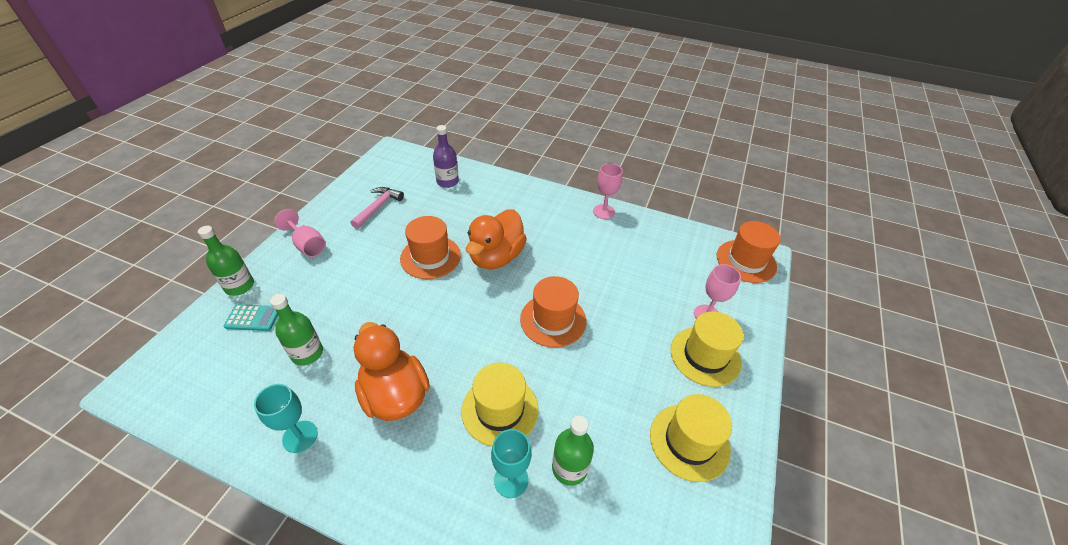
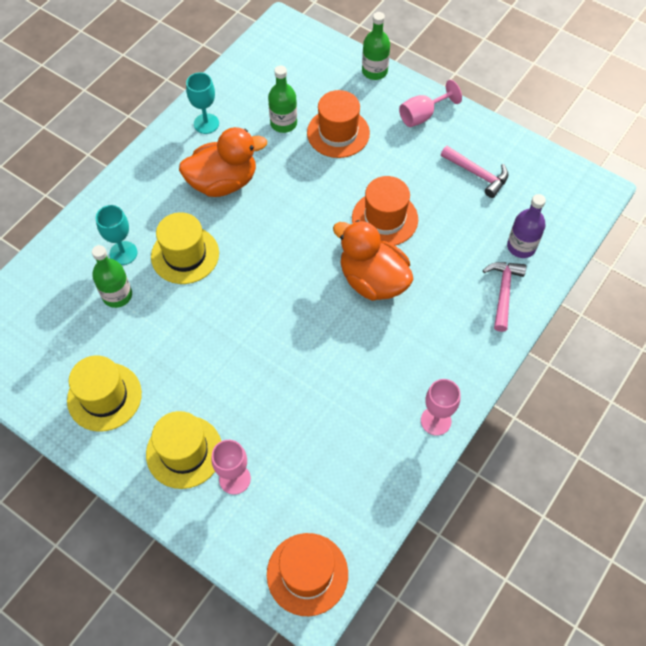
camera: 105 degrees right, 15 degrees up
(253, 318) = (333, 84): turquoise calculator -> none
(489, 188) = (503, 292): none -> pink hammer
(553, 320) = (270, 317): orange hat -> orange hat (338, 133)

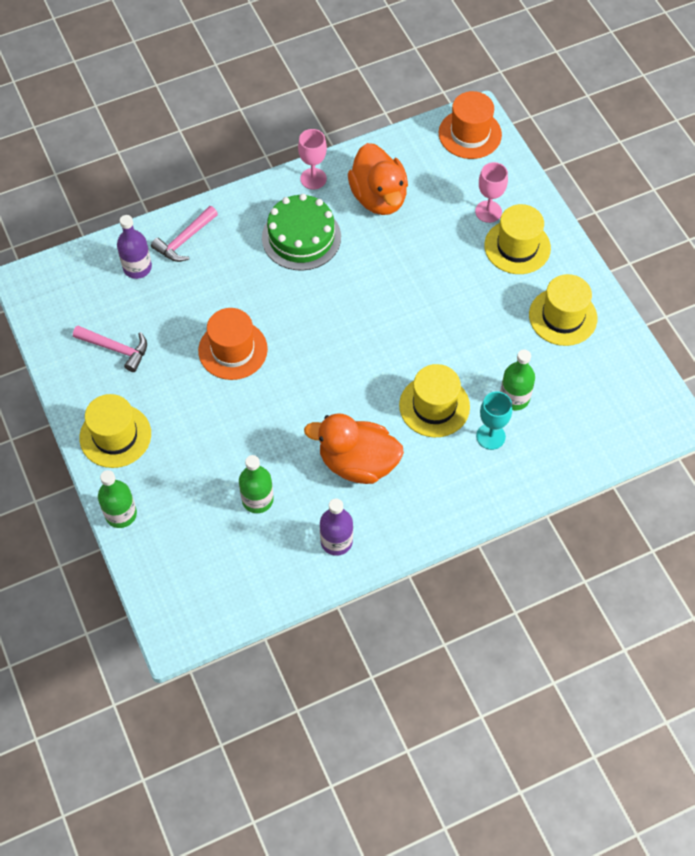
camera: 150 degrees left, 0 degrees up
(206, 123) = (336, 541): turquoise goblet -> purple bottle
(338, 133) = (211, 459): orange hat -> none
(372, 280) = (284, 302): orange duck -> orange duck (379, 197)
(401, 350) = (301, 237): none -> green cake
(422, 115) = (115, 436): pink goblet -> yellow hat
(477, 174) = (116, 349): pink hammer -> pink hammer turned 135 degrees clockwise

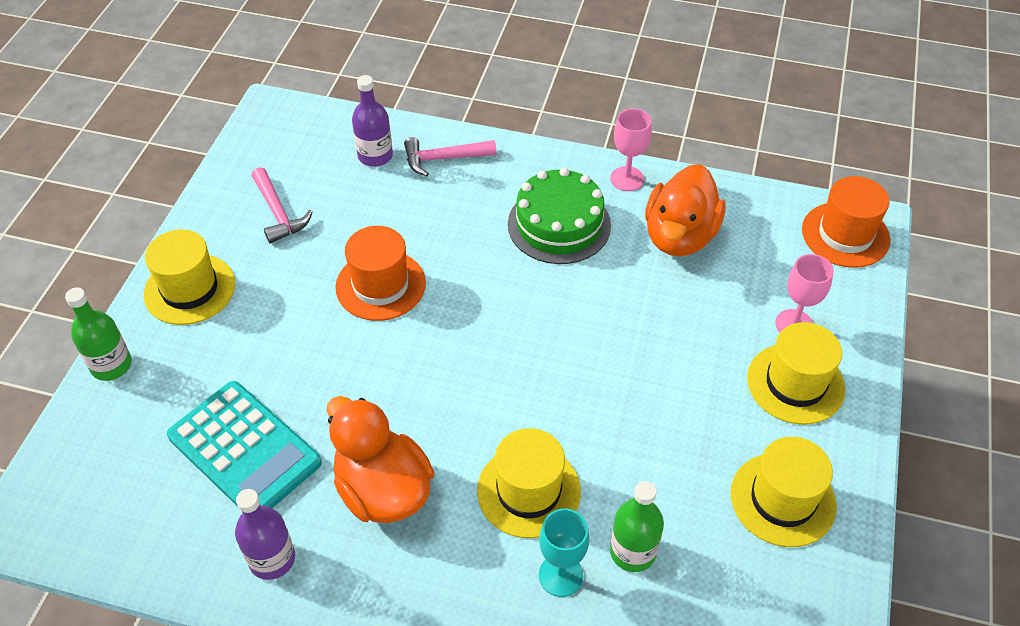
camera: 40 degrees right, 10 degrees down
(257, 499) = (244, 449): green bottle -> turquoise calculator

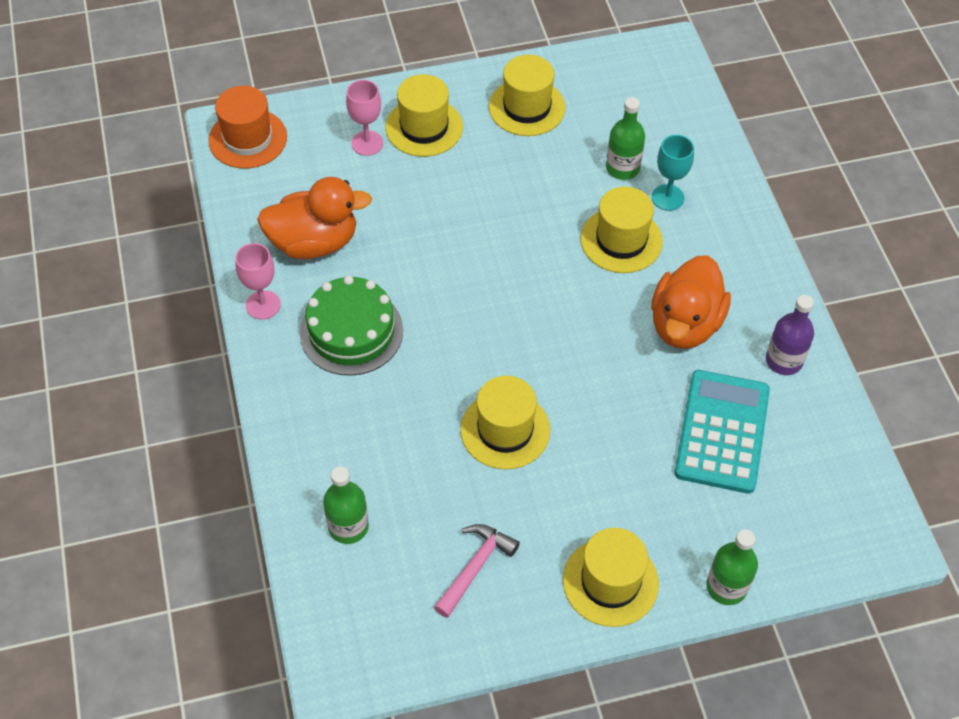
camera: 120 degrees left, 5 degrees up
(375, 156) = (348, 526): purple bottle -> green bottle
(380, 285) = (505, 430): orange hat -> yellow hat
(443, 159) = (318, 463): pink hammer -> none

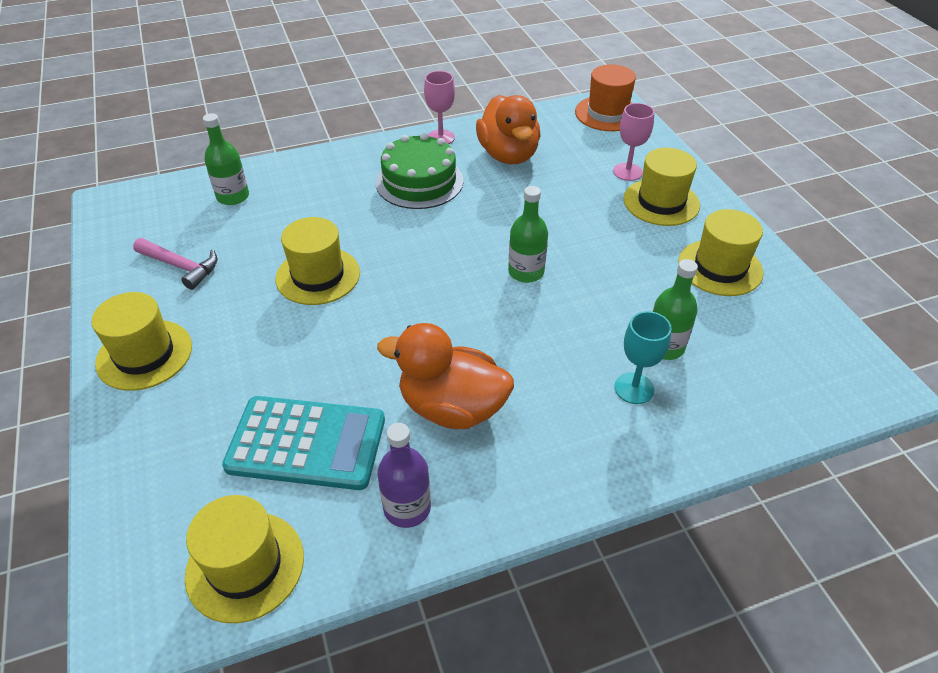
camera: 85 degrees right, 10 degrees down
(621, 240) = (559, 349): yellow hat -> yellow hat (245, 566)
(726, 587) = (114, 448): green bottle -> green bottle (526, 272)

